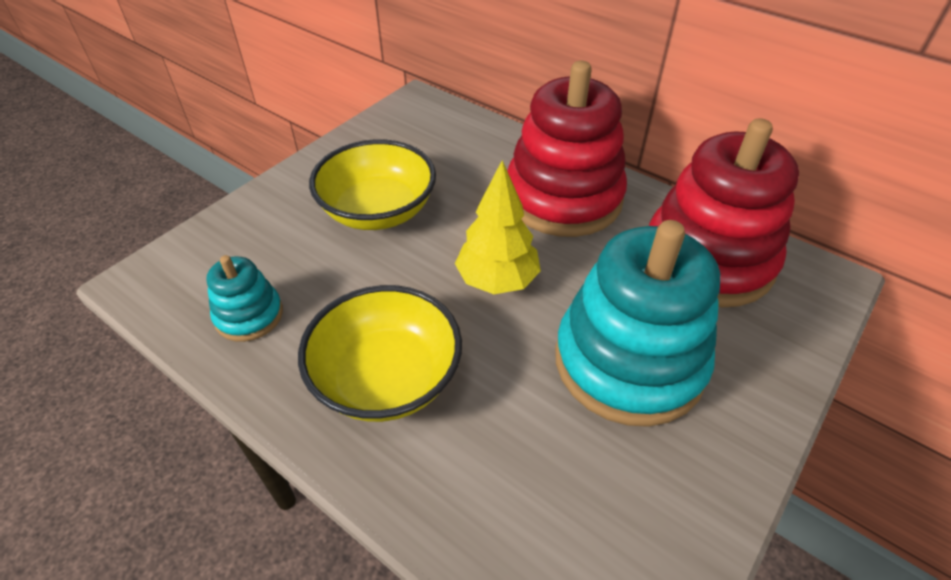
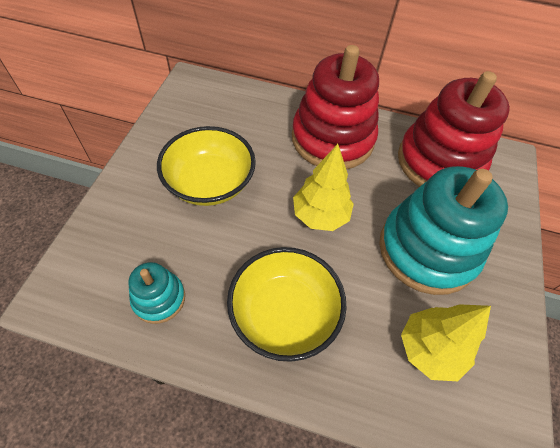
camera: 25 degrees left, 10 degrees up
(563, 487) = (429, 349): none -> yellow tree

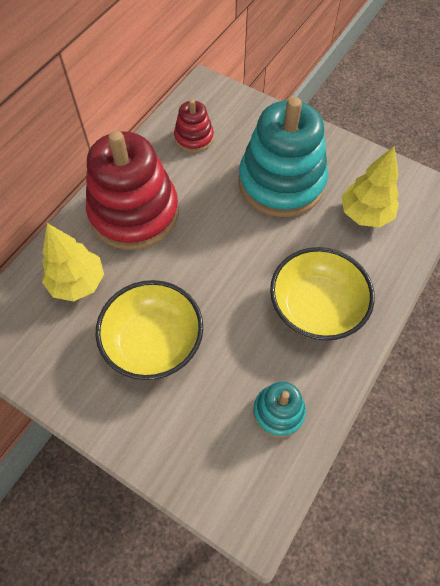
camera: 70 degrees left, 5 degrees up
(320, 215) = (224, 251): yellow tree -> yellow tree (77, 283)
(439, 162) = (194, 138): red stacking toy -> red stacking toy, size x0.48

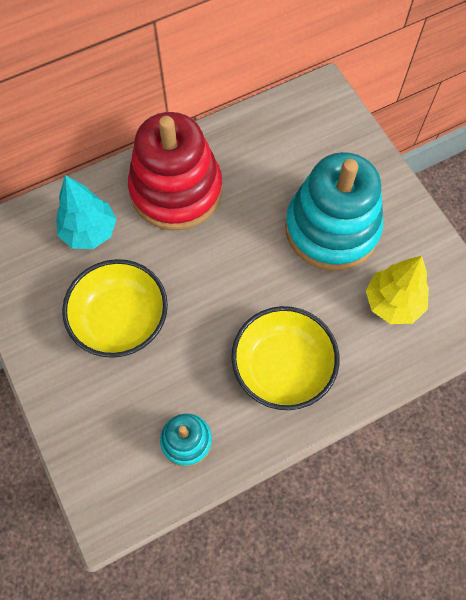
camera: 30 degrees right, 5 degrees up
(77, 283) = (89, 231): yellow tree -> turquoise tree
(194, 138) = (277, 141): red stacking toy -> none

